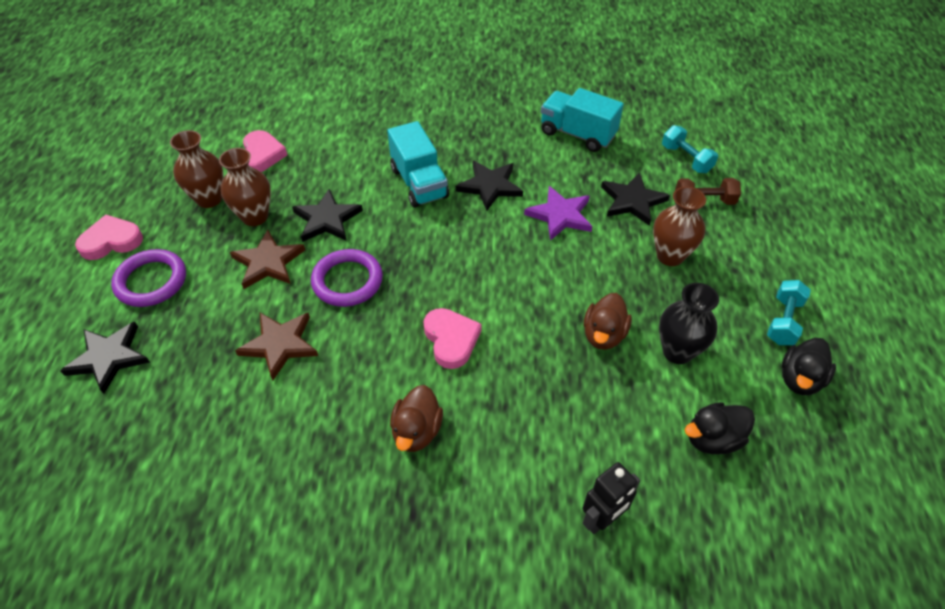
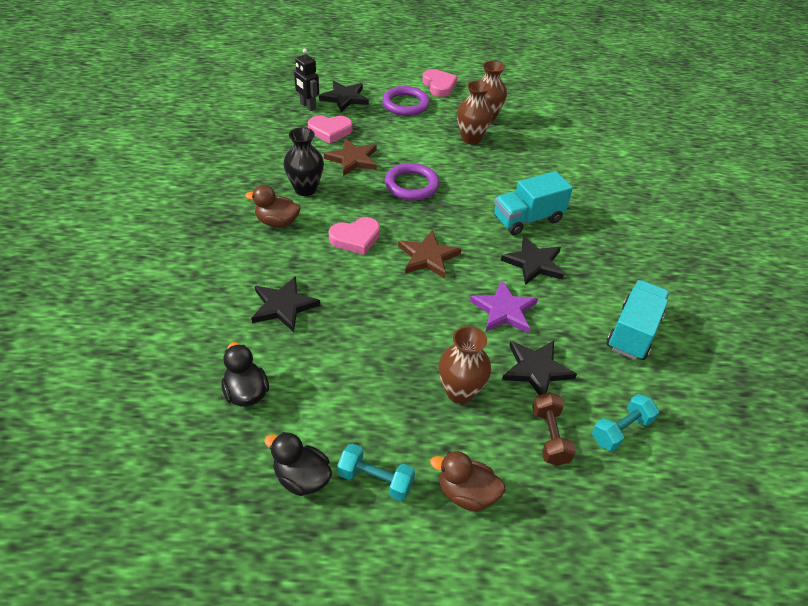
camera: 85 degrees right, 5 degrees down
(261, 155) = (539, 135): pink heart -> pink heart (330, 131)
(268, 262) = (426, 148): brown star -> brown star (428, 257)
(327, 219) = (474, 172): black star -> black star (283, 306)
(602, 519) = (191, 314): black robot -> black robot (308, 106)
(603, 335) = (359, 330): brown duck -> brown duck (466, 494)
(677, 351) = (339, 381): black vase -> black vase (305, 189)

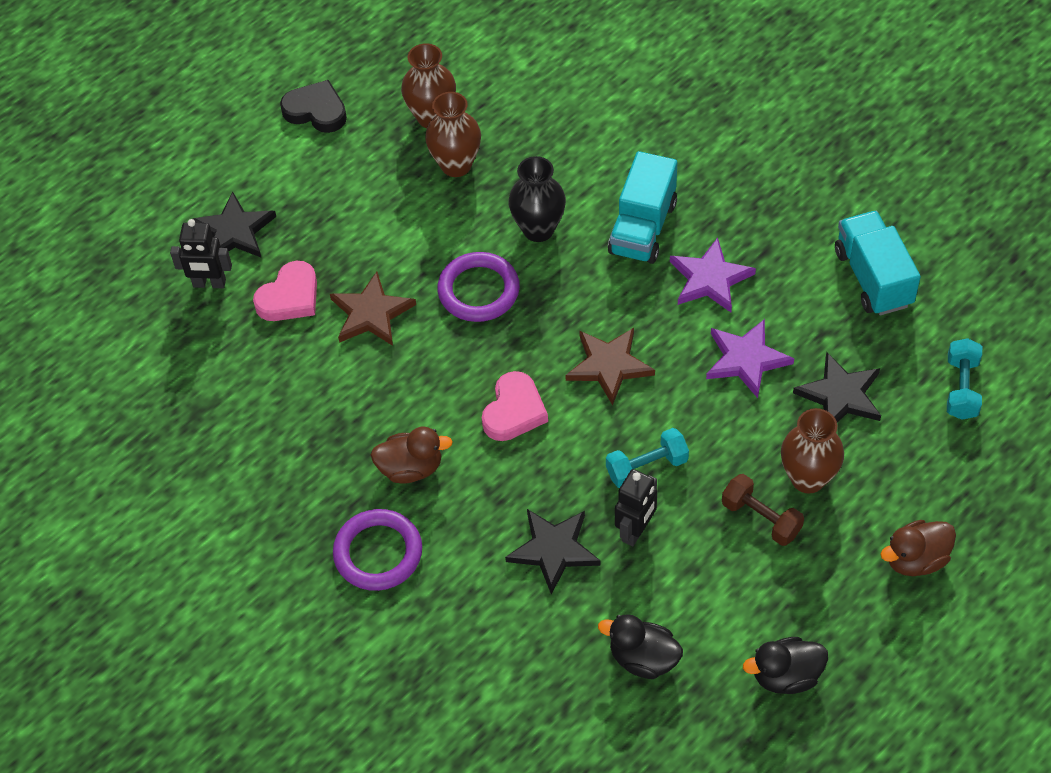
camera: 40 degrees left, 10 degrees up
(277, 222) = (411, 468): brown duck -> brown duck turned 150 degrees counterclockwise
(305, 189) = (379, 401): black vase -> black vase (538, 229)
(333, 333) = (636, 531): none -> black robot
(375, 480) = (840, 619): turquoise dumbbell -> turquoise dumbbell (647, 467)
(405, 104) = (318, 177): purple ring -> purple ring (378, 553)
(439, 85) = (316, 111): pink heart -> black heart
(533, 263) = (710, 279): black star -> purple star
(549, 436) = (918, 448): brown dumbbell -> brown dumbbell (761, 518)

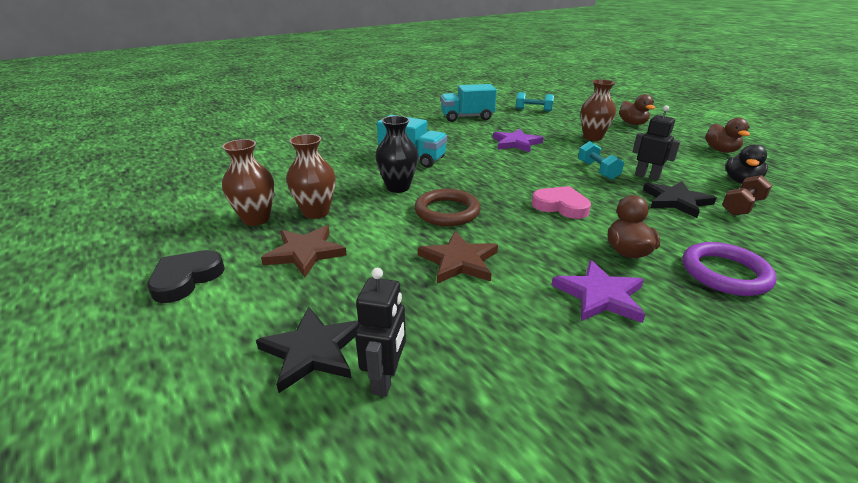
camera: 85 degrees left, 25 degrees down
(290, 297) = (426, 310): pink heart -> none
(478, 290) = (447, 211): purple ring -> brown ring
(609, 365) = (520, 175): brown star -> brown star (305, 253)
(710, 279) = (457, 146): purple star -> purple star (600, 295)
(761, 518) = (622, 148): brown dumbbell -> brown dumbbell (742, 207)
(786, 676) = (721, 150): black duck -> brown duck
(840, 395) = (539, 128): black star -> none

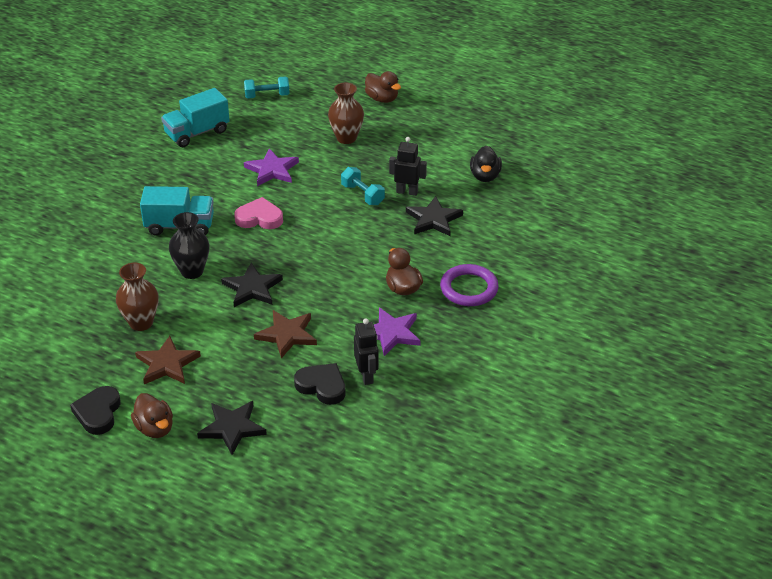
camera: 25 degrees left, 10 degrees up
(256, 219) = (95, 345): brown vase -> none
(385, 379) = (286, 428): black robot -> black robot (367, 376)
(447, 211) = (252, 288): brown ring -> black star
(473, 334) = (322, 386): none -> black heart
(561, 206) = (343, 253): pink heart -> pink heart (259, 218)
(721, 150) = (470, 129): brown duck -> brown duck (155, 428)
(742, 207) = (484, 212): brown dumbbell -> none

